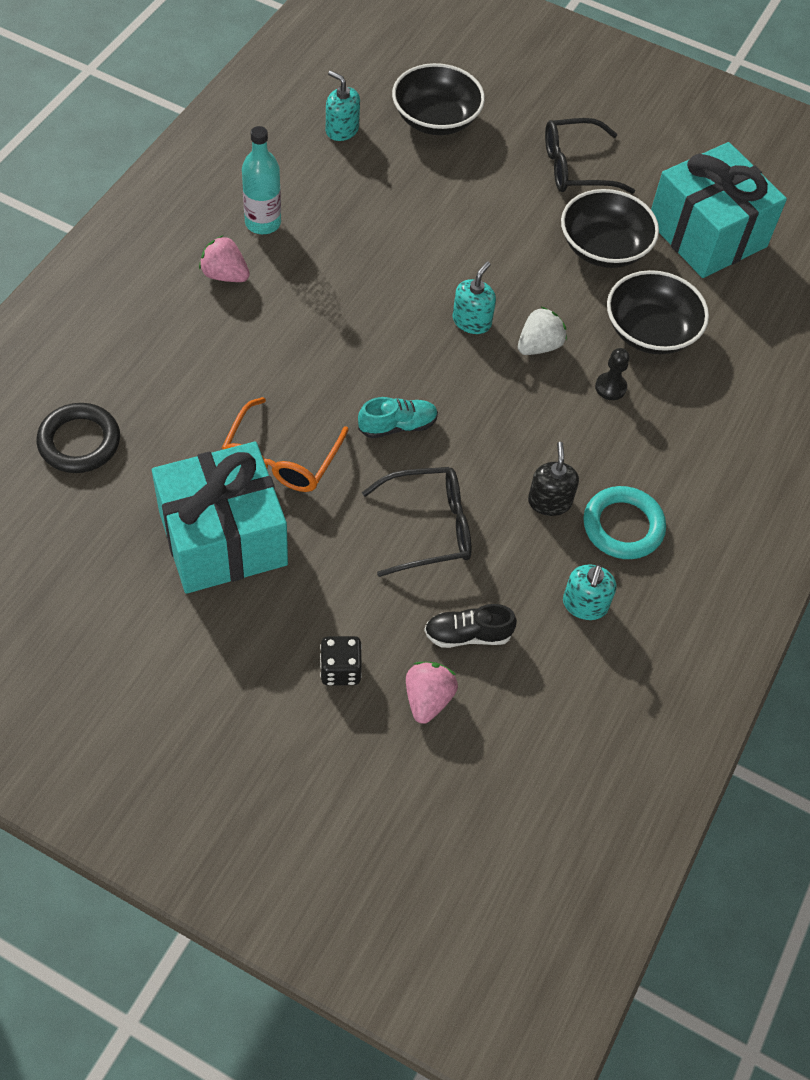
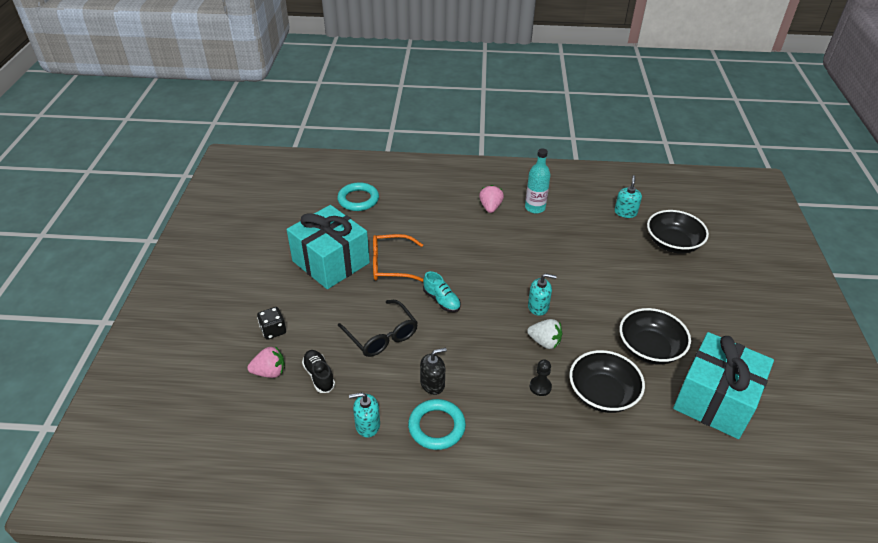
camera: 70 degrees right, 15 degrees down
(79, 442) = (358, 199): black ring -> turquoise ring
(576, 167) = (701, 314): black glasses -> none

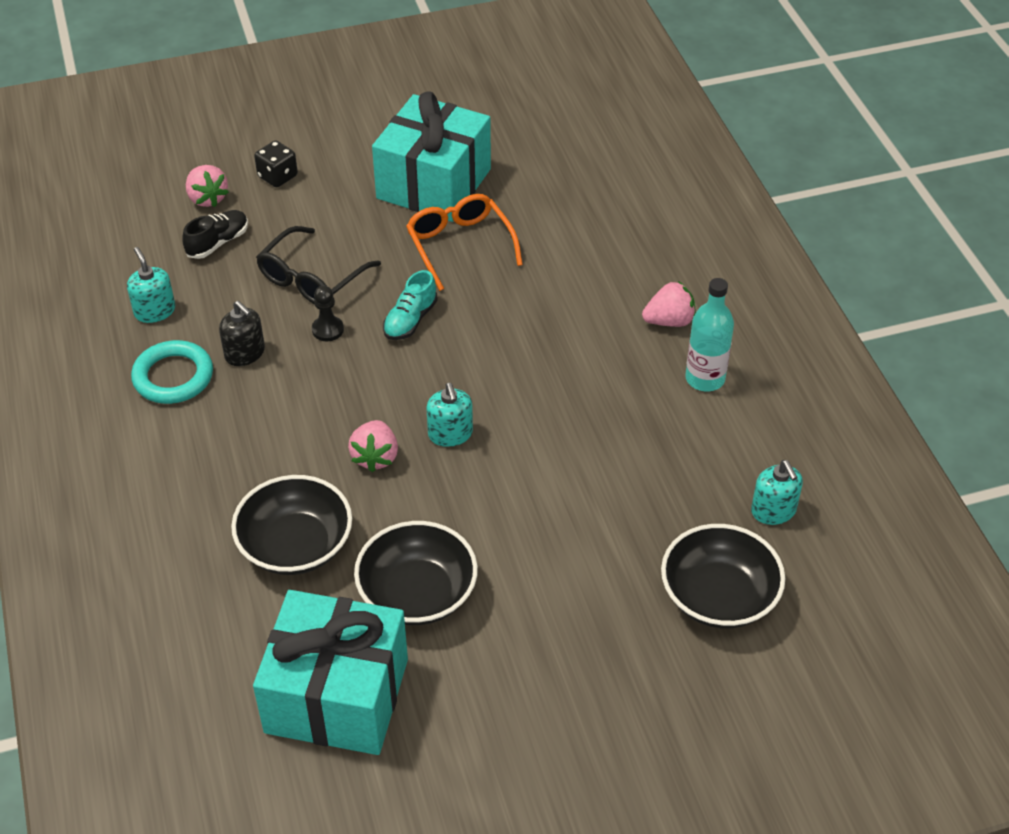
camera: 70 degrees right, 5 degrees up
(358, 199) = (592, 165): turquoise ring -> none
(540, 387) = (282, 469): black pawn -> black pawn (327, 330)
(544, 342) = (375, 457): white strawberry -> pink strawberry
(625, 212) = (773, 510): turquoise soap dispenser -> turquoise soap dispenser turned 75 degrees clockwise

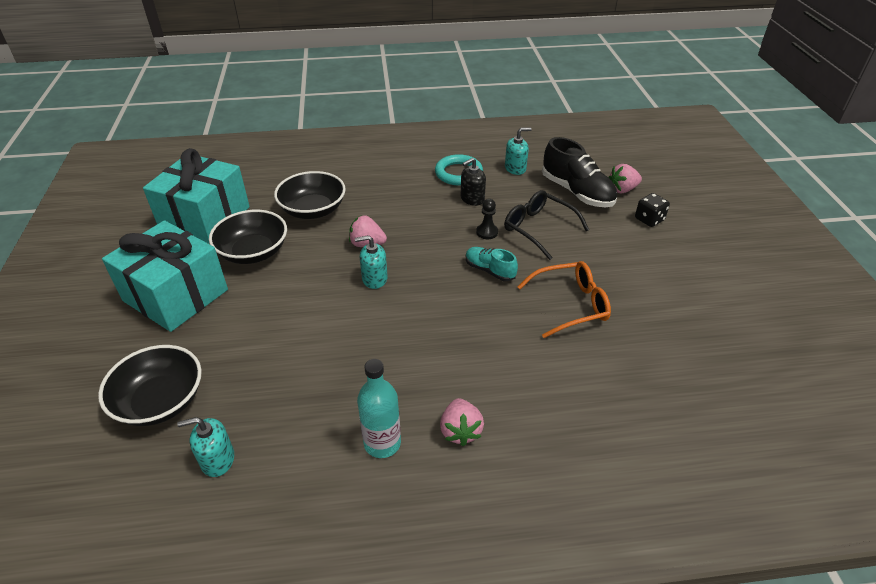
camera: 100 degrees right, 5 degrees down
(218, 243) = (577, 192): black shoe -> black shoe, size x1.77
(434, 184) = (648, 298): turquoise gift -> turquoise gift (176, 295)

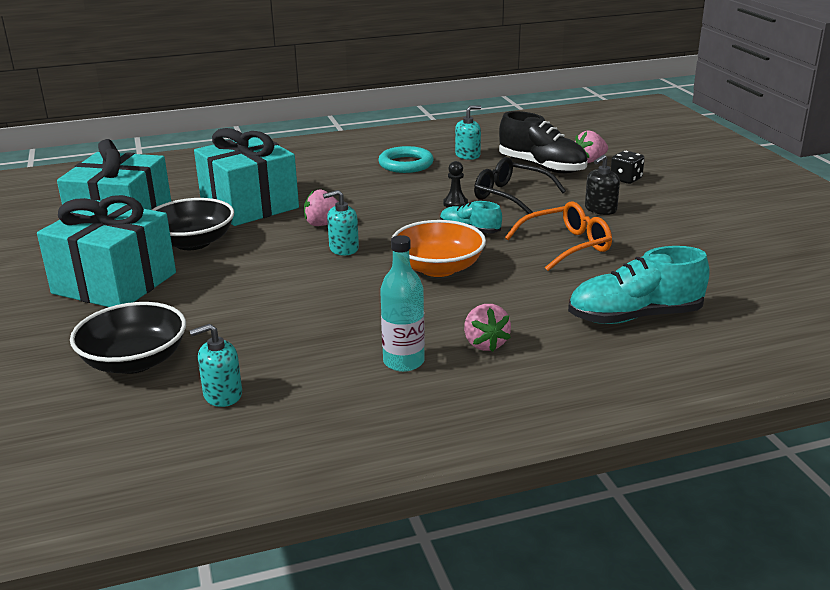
camera: 10 degrees left, 15 degrees down
(313, 210) = (249, 205): black bowl -> turquoise gift
(448, 318) = (438, 268): none -> orange bowl
(472, 199) = (429, 181): black soap dispenser -> black soap dispenser (600, 209)
(607, 416) = (634, 317): none -> turquoise shoe

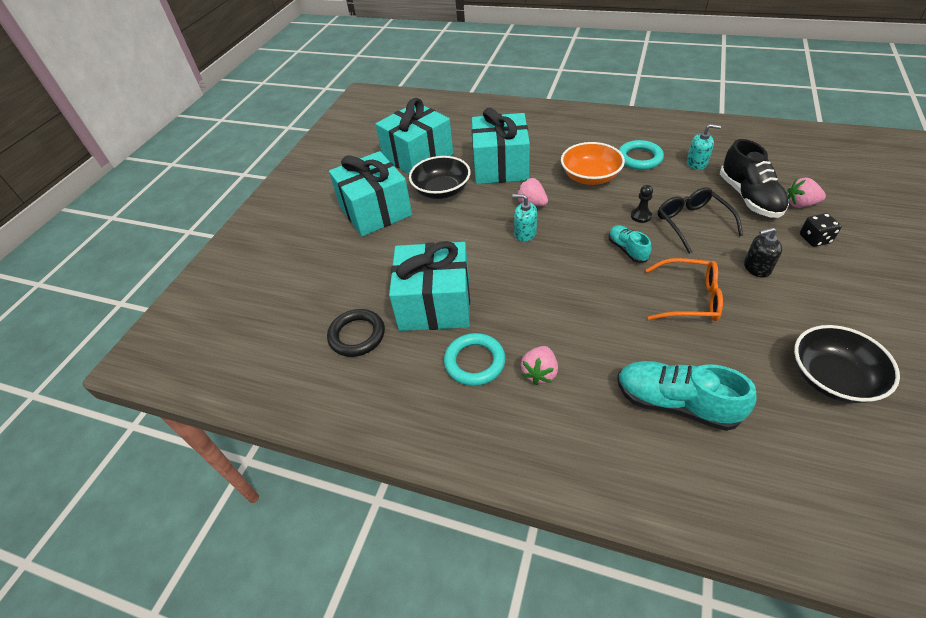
camera: 40 degrees right, 20 degrees up
(134, 361) = (337, 283): black bowl -> black bowl (832, 378)
(222, 395) = (357, 335): turquoise soap dispenser -> black ring
(298, 334) = (435, 304): none -> turquoise gift
(403, 362) = (474, 362): turquoise bottle -> turquoise ring
(438, 268) = (571, 280): orange bowl -> orange bowl (590, 177)

